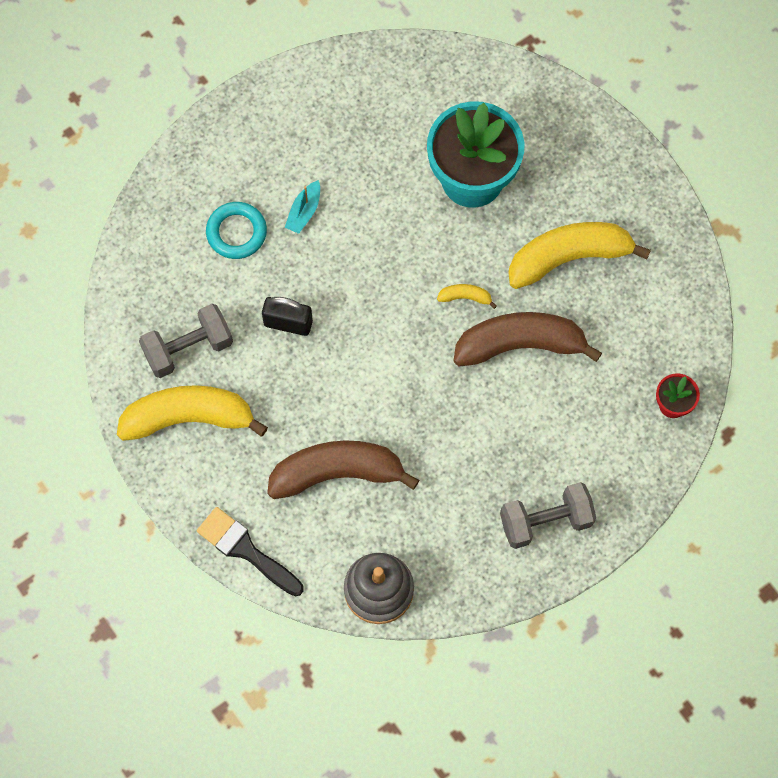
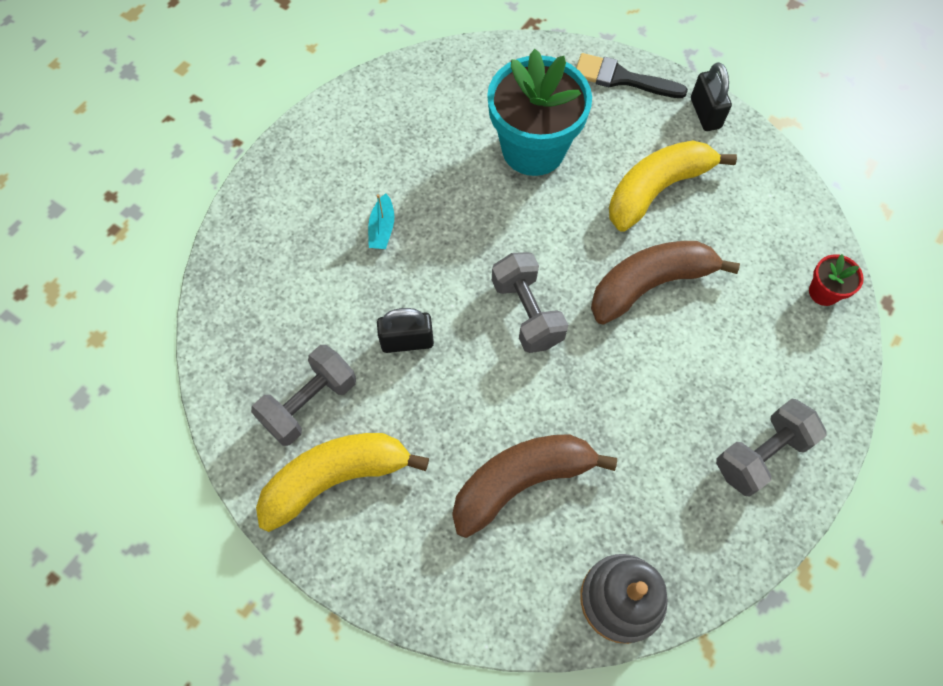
camera: 20 degrees left, 5 degrees down
(236, 232) = (320, 270): turquoise ring -> none
(245, 550) = (454, 608): black brush -> black brush (621, 78)
(401, 333) = (527, 312): none -> grey dumbbell
(465, 297) = (575, 257): yellow banana -> none
(652, 196) = (705, 113): none -> black padlock

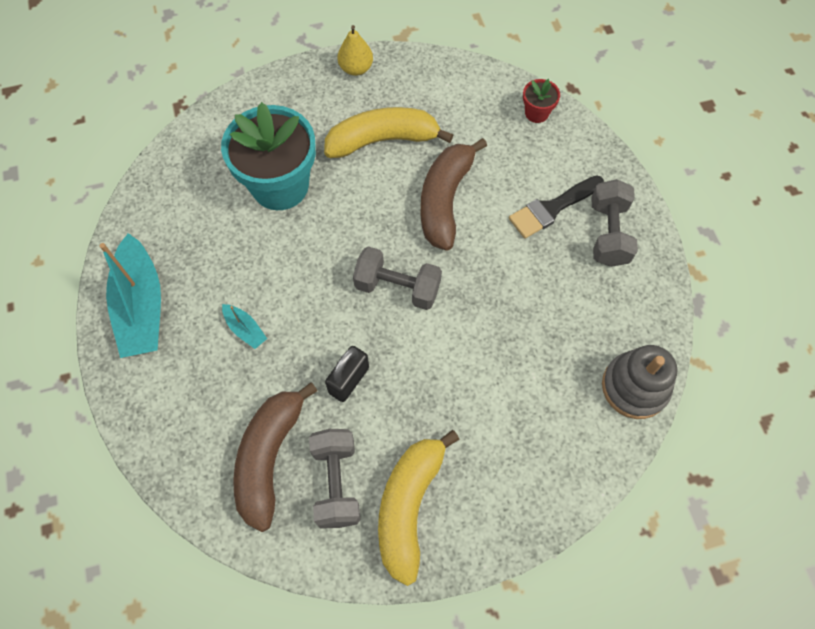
camera: 50 degrees left, 0 degrees up
(336, 142) = (141, 306): none -> turquoise boat
(521, 481) = (512, 385): brown banana -> brown banana (269, 457)
(621, 78) = (281, 91): black brush -> black brush (552, 208)
(657, 189) = (383, 140): yellow banana -> yellow banana turned 75 degrees clockwise
(705, 113) = (356, 68): black padlock -> yellow pear

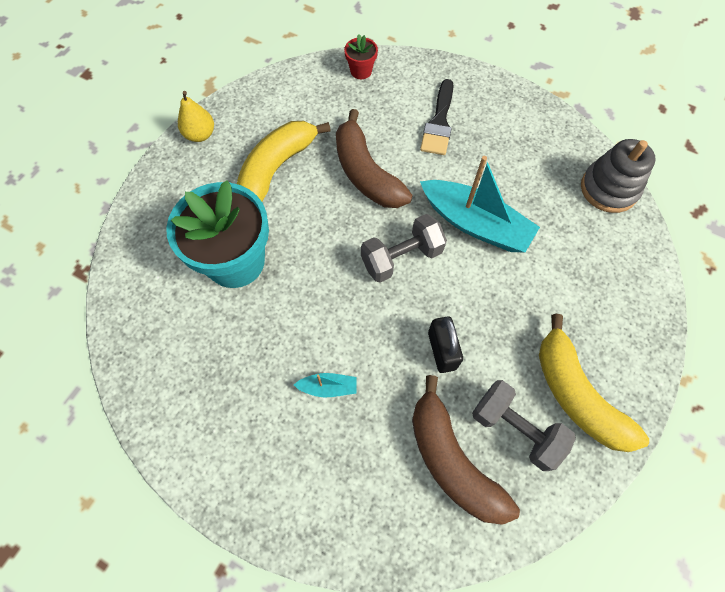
camera: 45 degrees left, 0 degrees up
(141, 306) = (225, 450): turquoise boat -> turquoise boat (475, 224)
(608, 233) = (489, 110): grey dumbbell -> none

